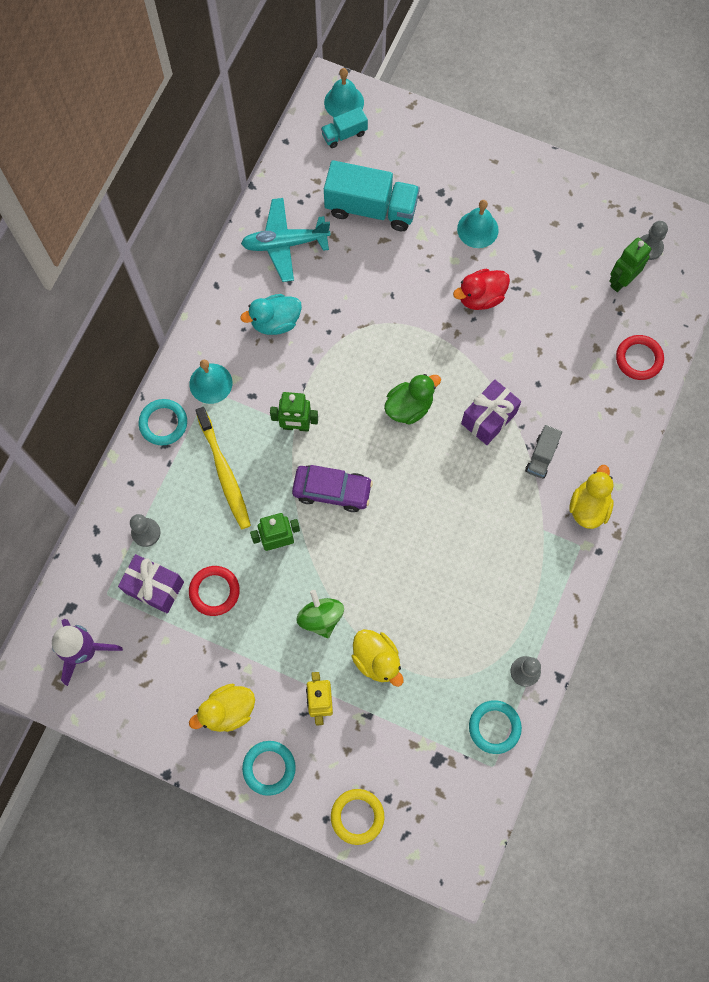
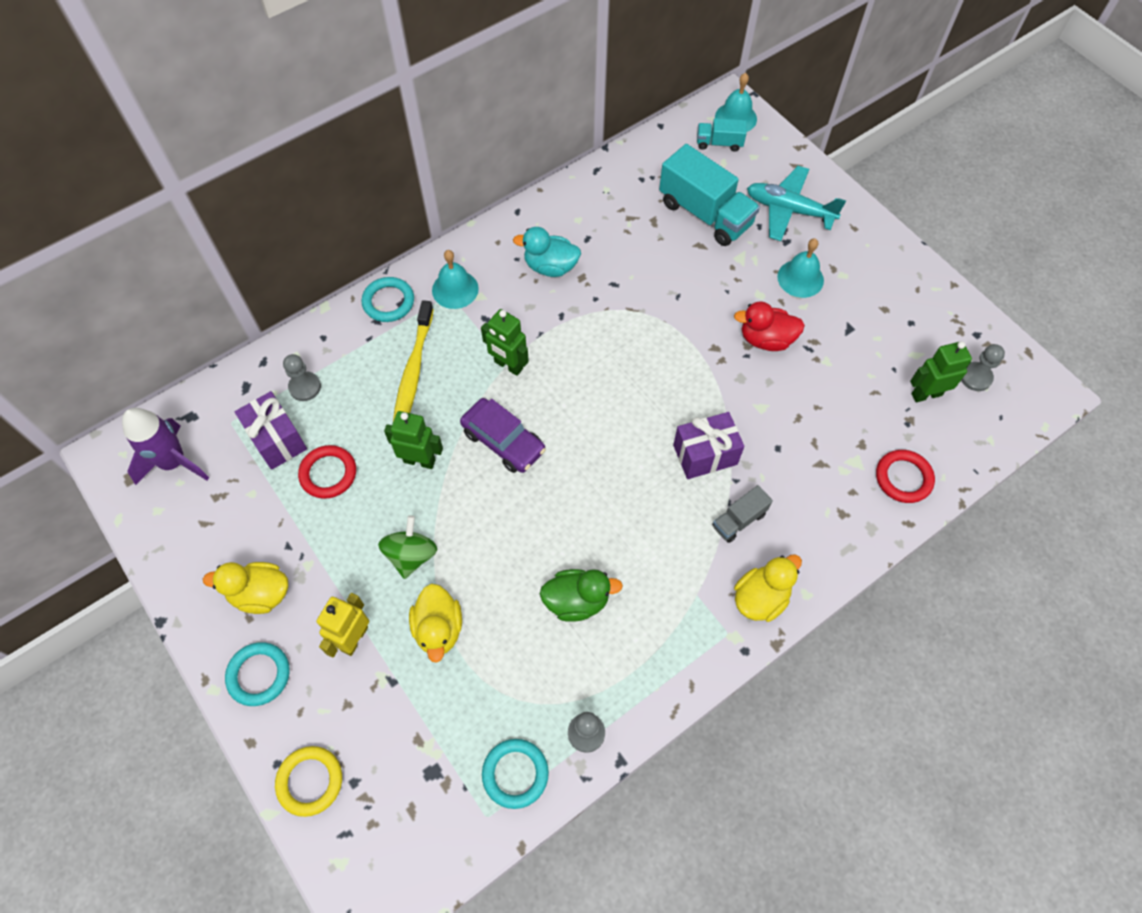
camera: 30 degrees right, 10 degrees down
(285, 244) = (604, 206): turquoise plane -> turquoise plane (789, 210)
(409, 407) = (630, 403): green duck -> green duck (577, 601)

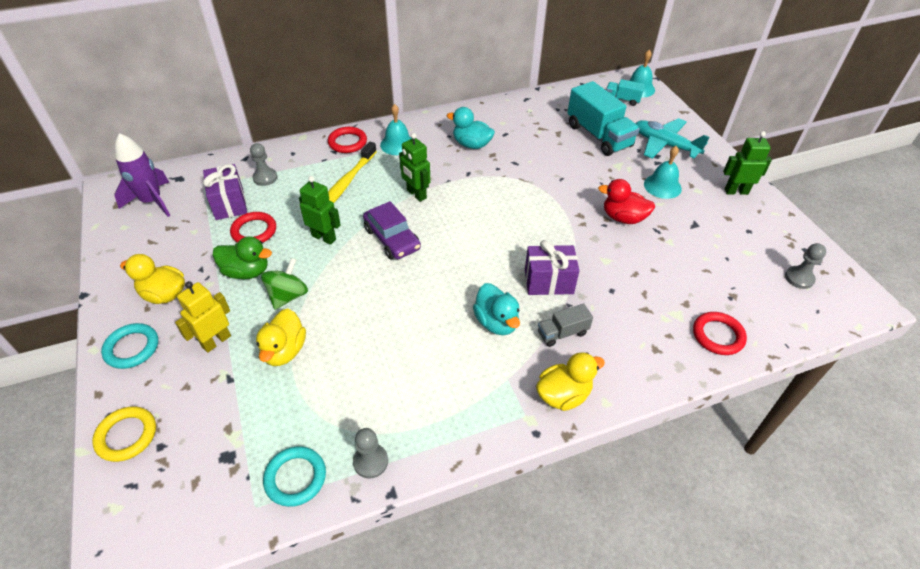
camera: 15 degrees right, 15 degrees down
(388, 302) = (347, 142): turquoise ring -> red ring
(577, 601) = (404, 358): green duck -> green duck (247, 272)
(663, 526) = (496, 322): none -> turquoise duck
(926, 394) = (752, 280): green robot -> green robot (736, 191)

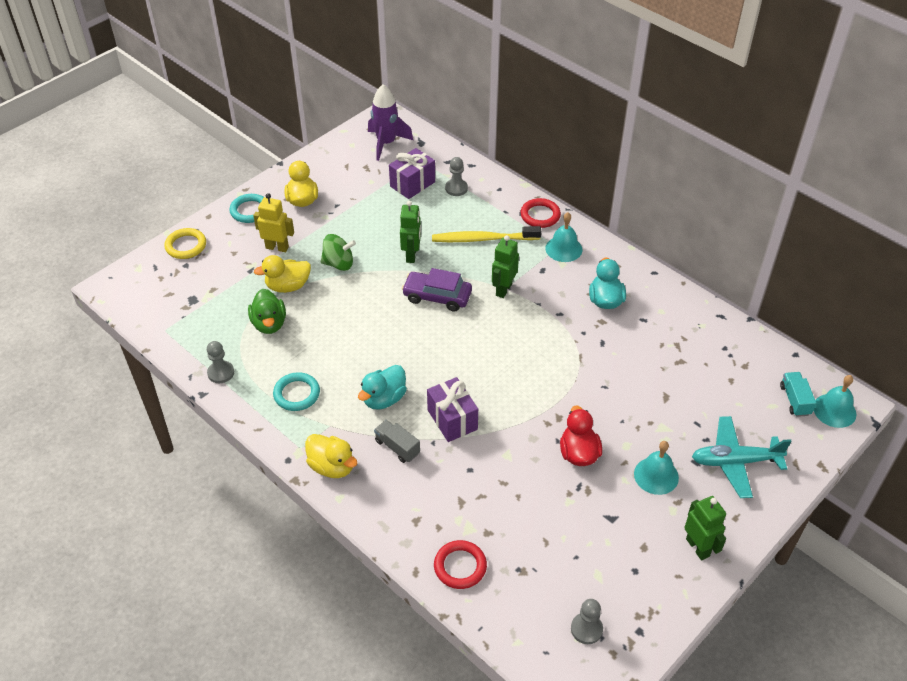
camera: 65 degrees right, 0 degrees up
(247, 272) = (348, 230): green duck -> green duck (269, 324)
(254, 231) = (392, 213): red ring -> none
(295, 478) = (192, 340): turquoise ring -> turquoise ring (297, 394)
(392, 239) = (437, 296): purple car -> purple car turned 75 degrees clockwise
(598, 136) = (703, 397): turquoise truck -> none
(665, 145) = (735, 461): turquoise plane -> turquoise plane turned 105 degrees counterclockwise

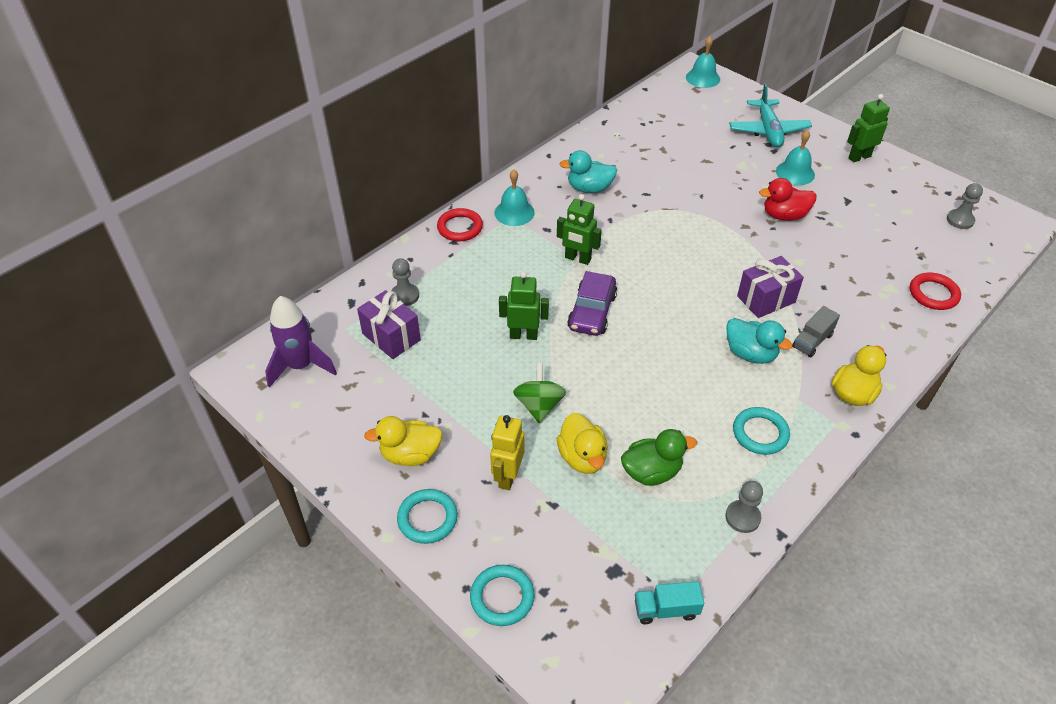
camera: 90 degrees left, 0 degrees up
(186, 246) = (502, 597): yellow ring -> turquoise ring
(483, 239) = (497, 273): yellow toothbrush -> none
(794, 400) = (696, 95): turquoise truck -> turquoise truck (666, 609)

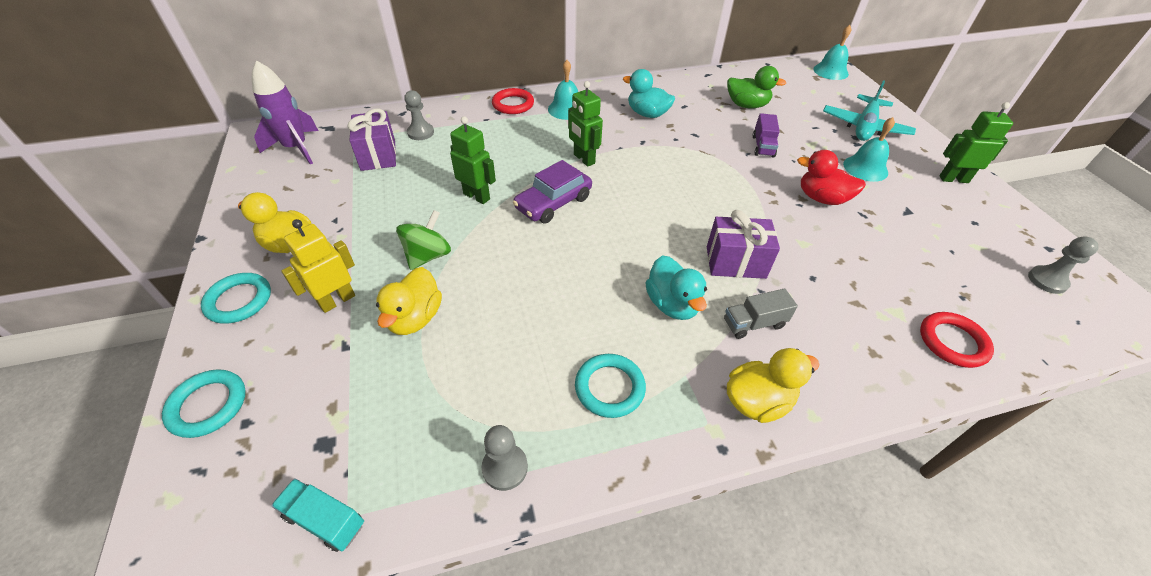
camera: 30 degrees right, 0 degrees up
(651, 472) = (462, 366): green duck -> green duck (746, 105)
(707, 183) = (763, 146): none -> purple truck

